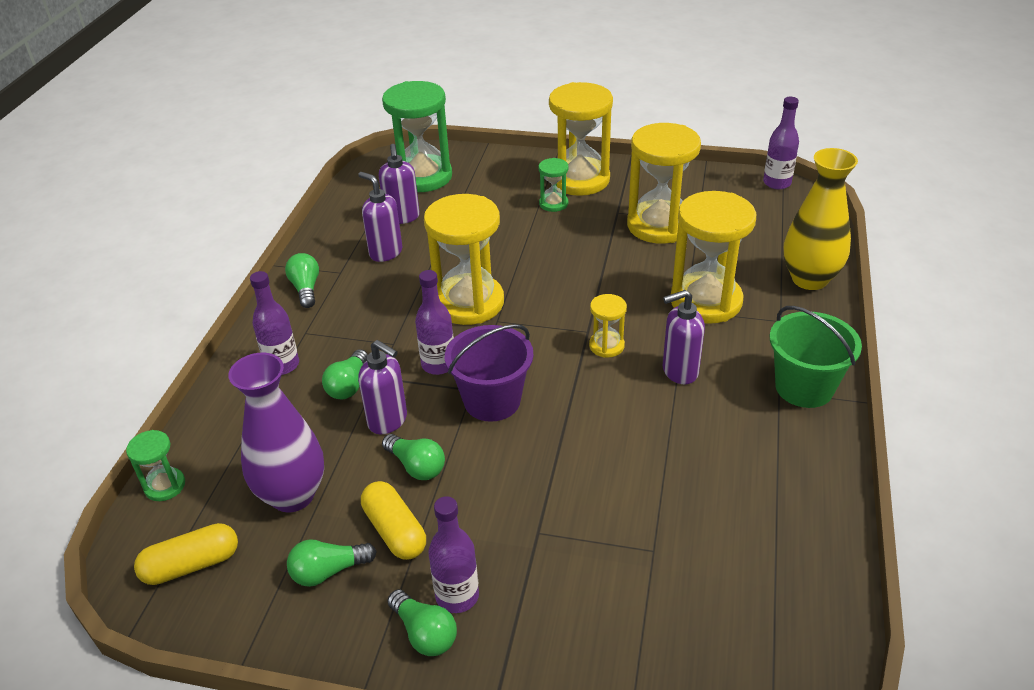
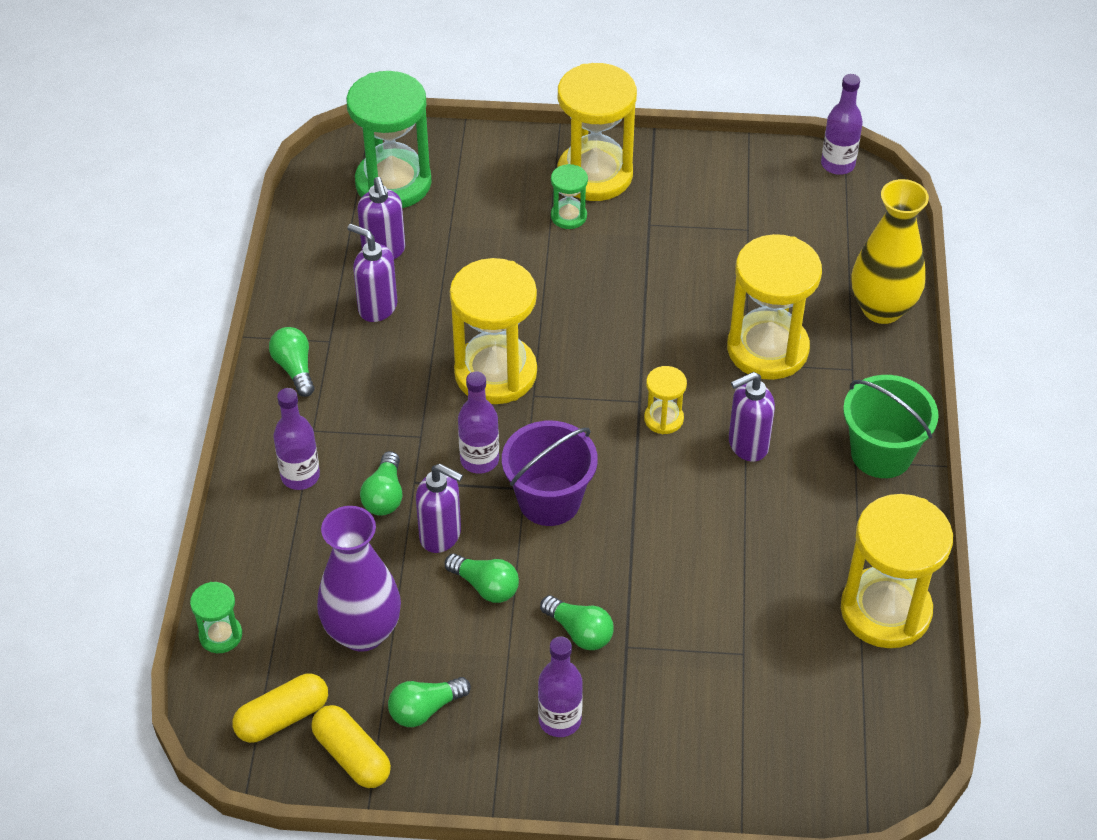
camera: 10 degrees left, 10 degrees up
(395, 531) = (481, 660): yellow capsule -> yellow capsule (352, 755)
(424, 633) = (536, 759): green light bulb -> green light bulb (579, 632)
(659, 225) = (702, 241): yellow hourglass -> yellow hourglass (885, 610)

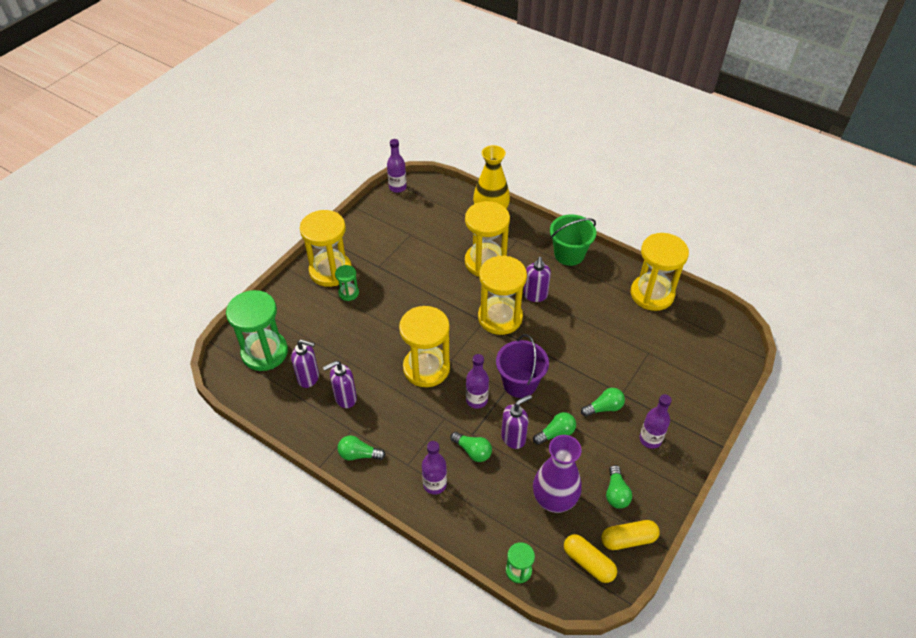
camera: 60 degrees left, 0 degrees up
(282, 717) = (588, 562): yellow capsule -> yellow capsule turned 45 degrees counterclockwise
(663, 419) = (500, 317): yellow hourglass -> yellow hourglass, size x2.13

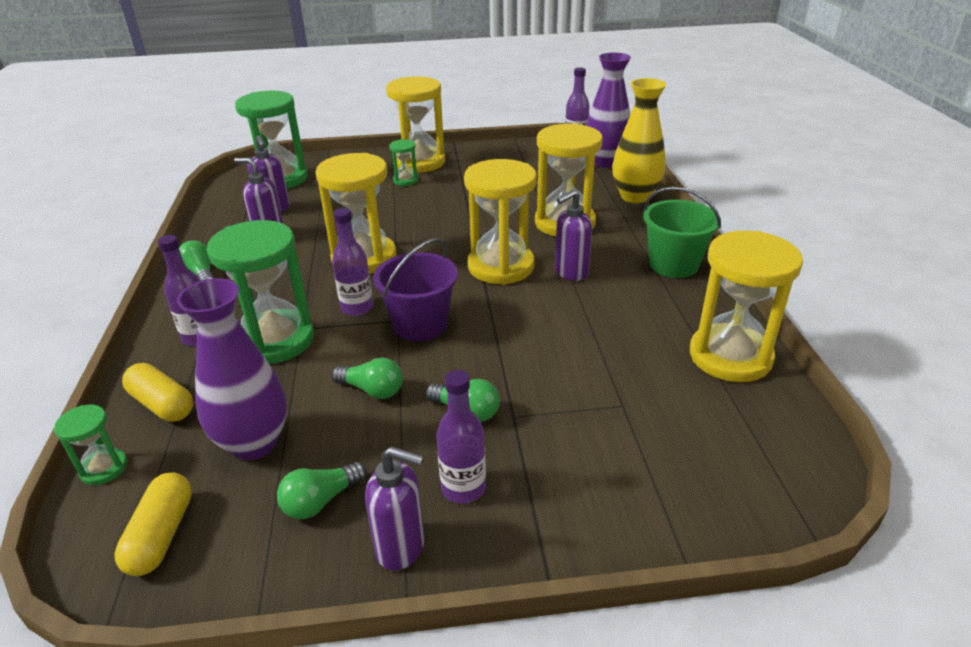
camera: 50 degrees right, 15 degrees down
(437, 194) = (605, 162): none -> purple vase
(473, 451) = (275, 340): green light bulb -> green hourglass
(513, 438) = (328, 360): purple soap dispenser -> purple soap dispenser (401, 547)
(628, 539) = (239, 561): yellow capsule -> yellow capsule (162, 404)

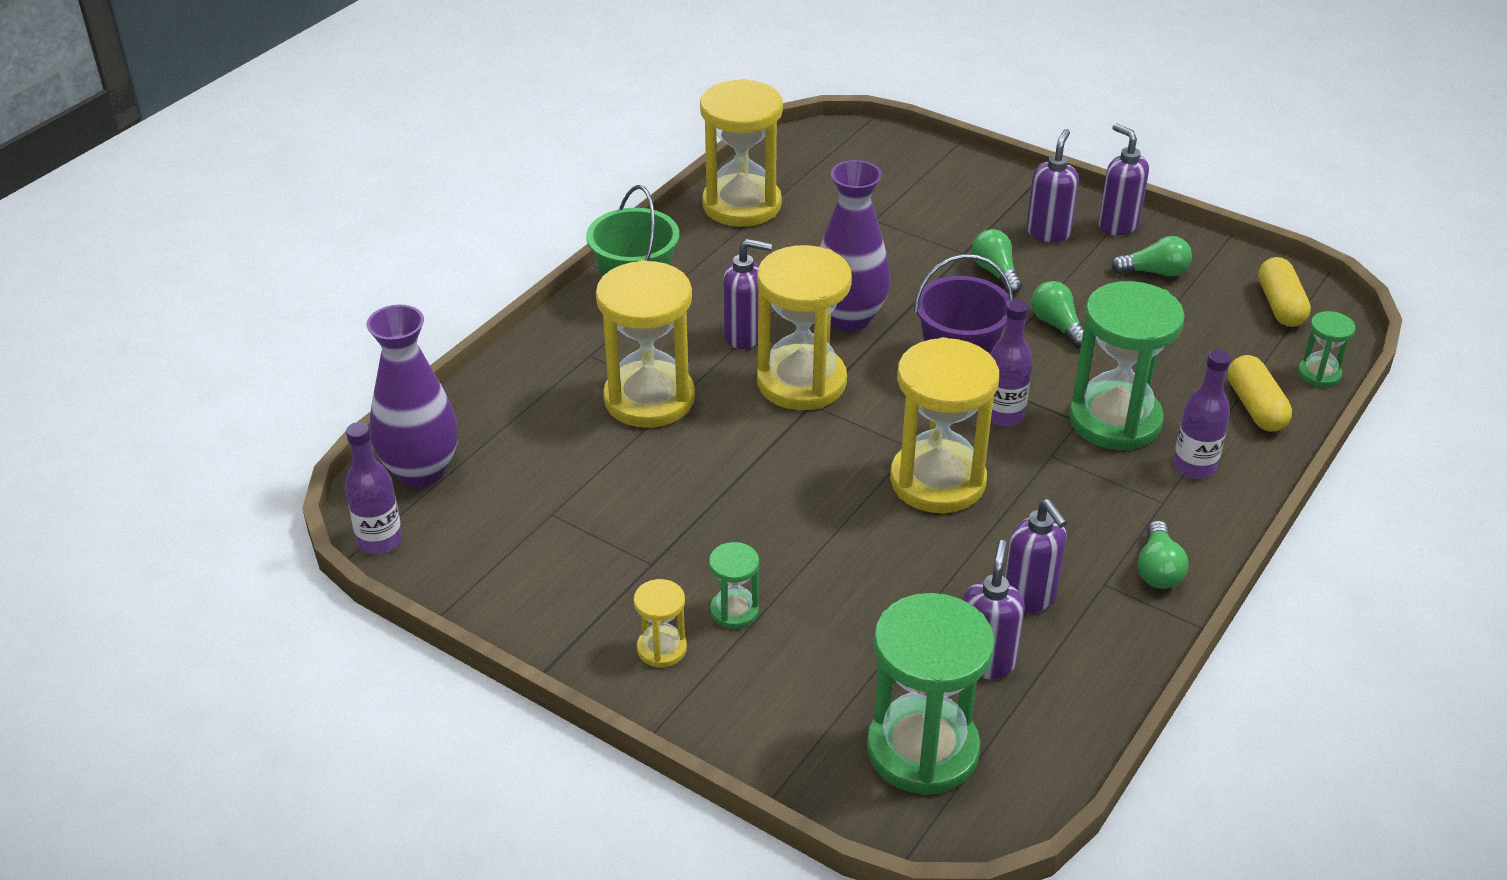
camera: 140 degrees left, 5 degrees up
(162, 535) = (1280, 305): yellow capsule -> yellow capsule turned 45 degrees counterclockwise
(254, 443) = (1185, 333): purple vase -> purple vase (849, 318)
(419, 162) = (661, 649): yellow hourglass -> yellow hourglass, size x0.47
(463, 488) = (1048, 232): purple bottle -> purple soap dispenser
(635, 196) = (505, 389): yellow vase -> none

